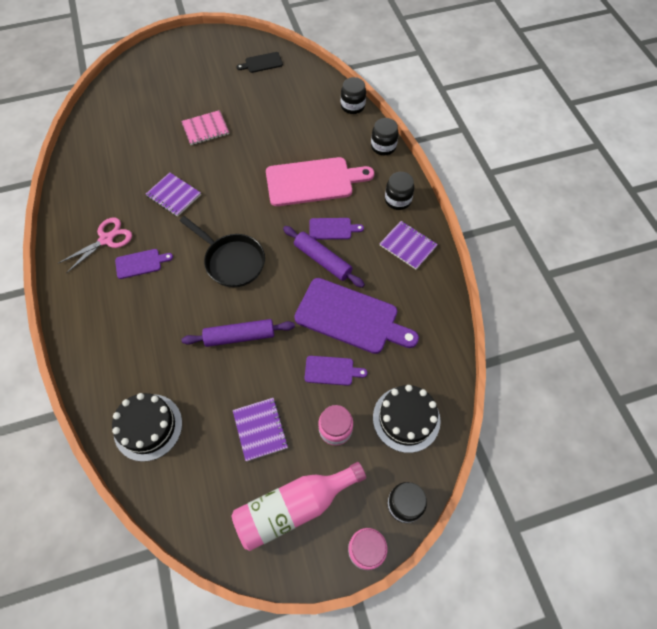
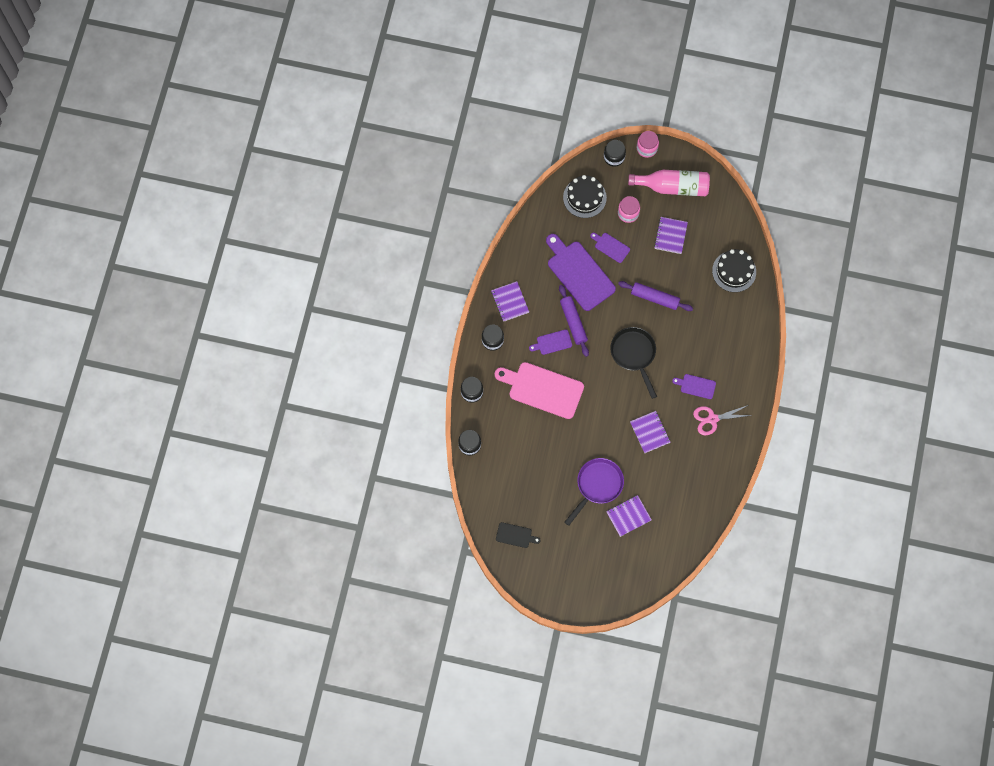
camera: 150 degrees left, 10 degrees up
(160, 119) = (628, 516): none -> purple notebook
(205, 129) = (597, 485): pink notebook -> purple pan
(332, 229) = (552, 342): purple cutting board -> purple cutting board turned 45 degrees counterclockwise

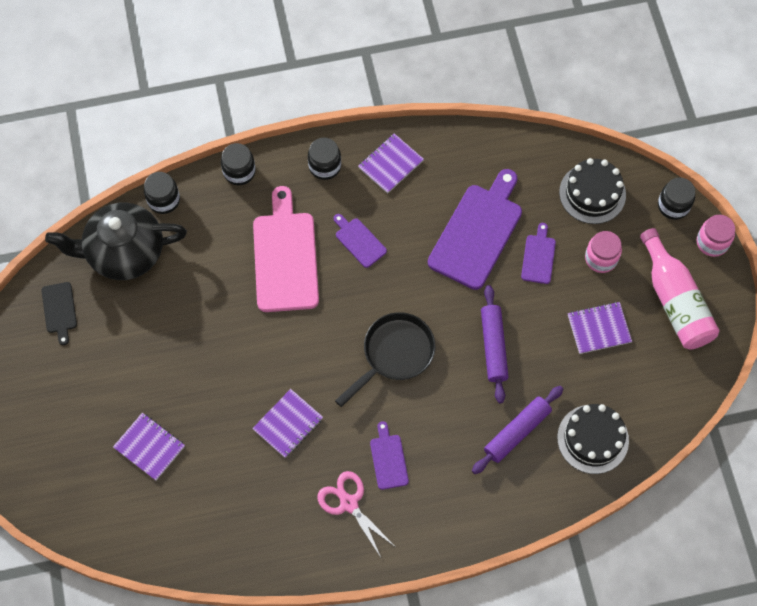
camera: 65 degrees right, 5 degrees down
(494, 482) = (124, 252): none -> black teapot
(573, 322) = (402, 255): purple rolling pin -> purple rolling pin (517, 432)
(597, 485) = (177, 386): purple pan -> none

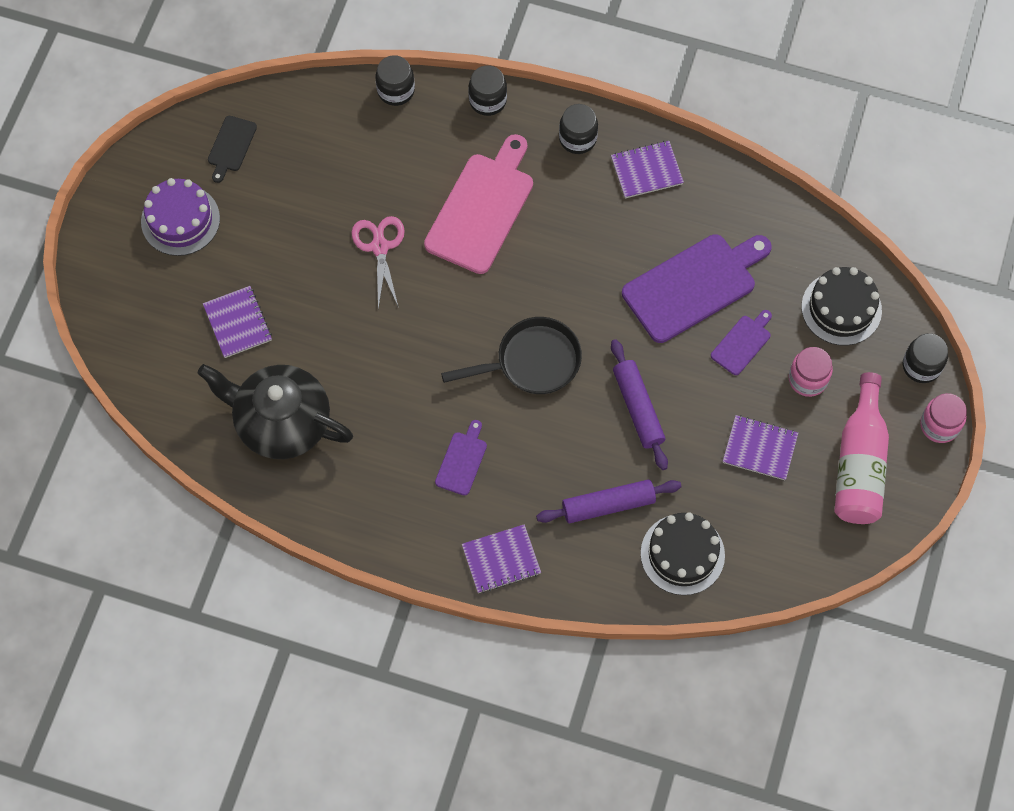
camera: 30 degrees right, 0 degrees up
(54, 390) = (180, 220): none -> purple cake
(124, 252) = (326, 122): black teapot -> black teapot (281, 422)
(288, 424) = (384, 373): purple notebook -> purple notebook (501, 560)
(349, 503) = (396, 481): pink scissors -> pink scissors (380, 247)
(359, 241) = (566, 231): purple cutting board -> none
(493, 346) = (638, 408): purple rolling pin -> purple rolling pin turned 45 degrees counterclockwise

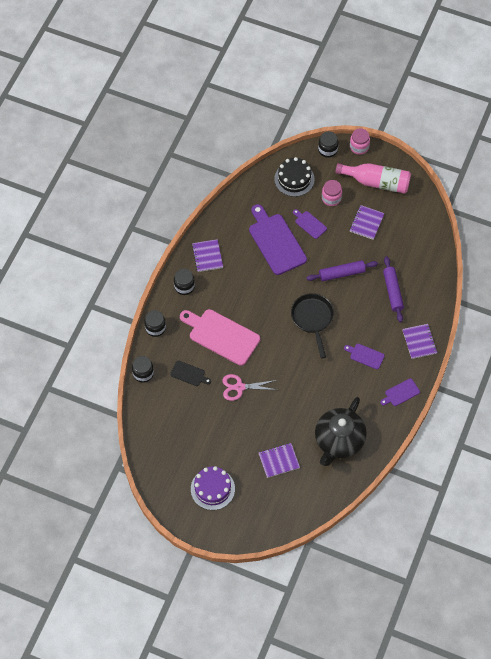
camera: 85 degrees left, 5 degrees down
(231, 146) = (168, 460): black cutting board -> black cutting board (189, 374)
(387, 529) = (400, 393): none -> purple cutting board
(682, 554) = (419, 262): black cake -> none

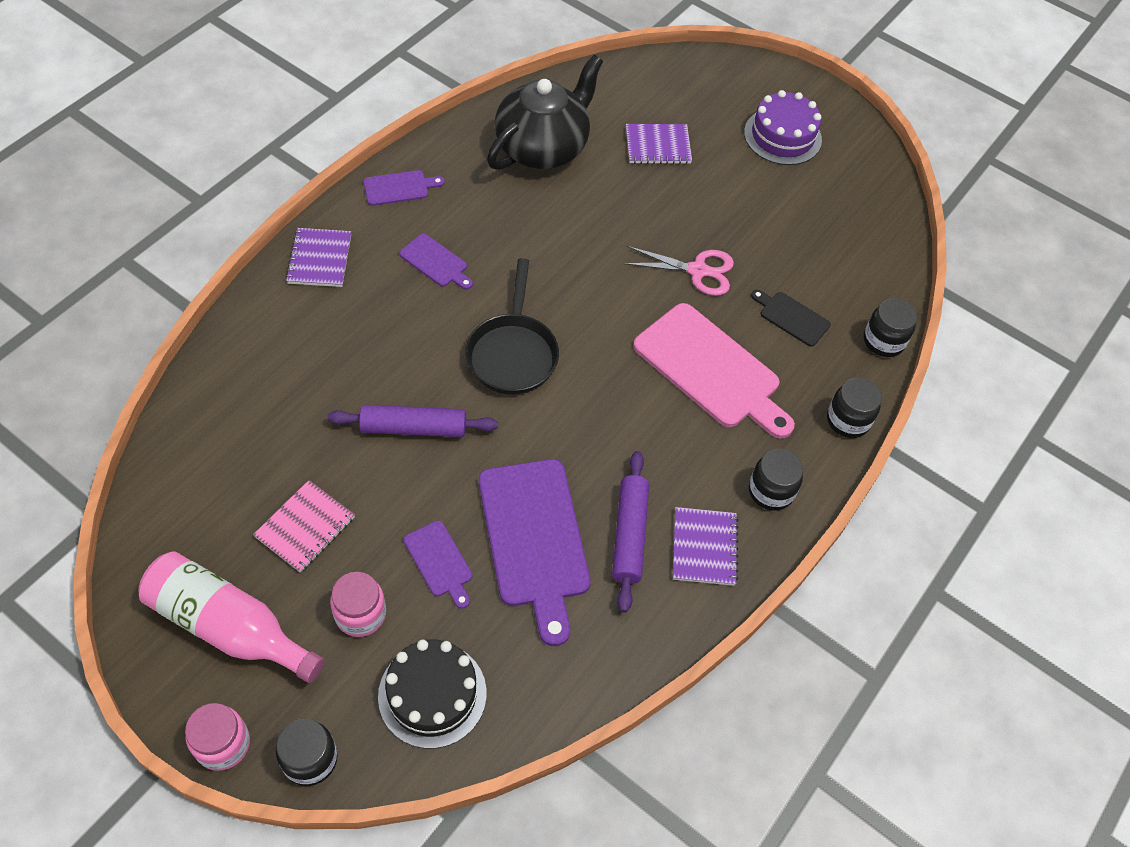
camera: 170 degrees left, 5 degrees down
(366, 223) = (305, 527): purple notebook -> pink notebook
(392, 291) = (323, 363): purple rolling pin -> purple rolling pin (629, 535)

